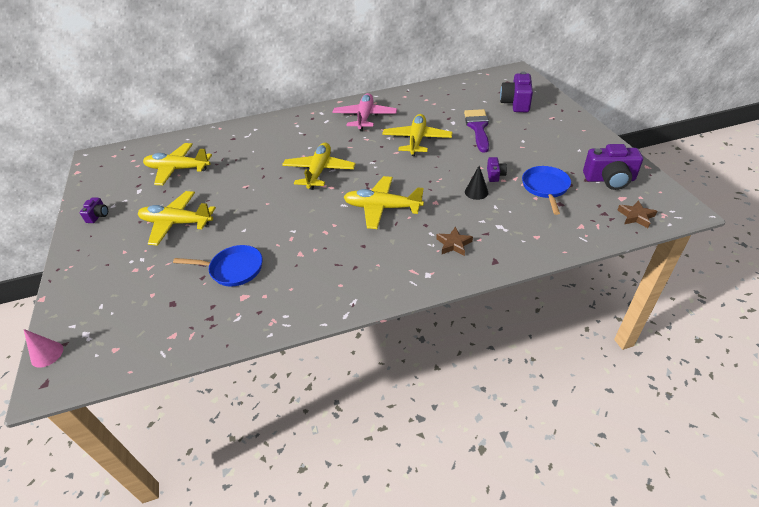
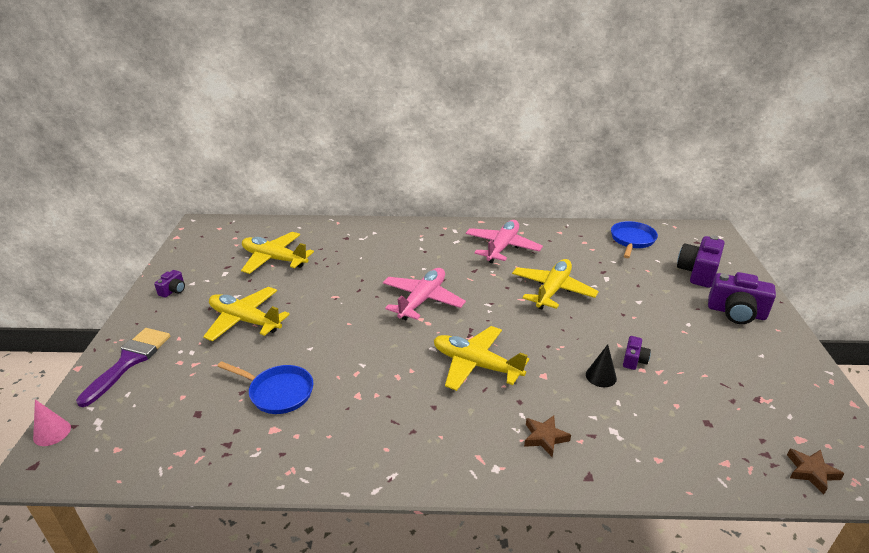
camera: 15 degrees right, 10 degrees down
(319, 171) = (422, 300): yellow plane -> pink plane
(478, 128) = (635, 293): purple brush -> purple brush (129, 361)
(545, 188) = (695, 395): blue pan -> blue pan (632, 240)
(609, 179) = (791, 408): purple camera -> purple camera (736, 312)

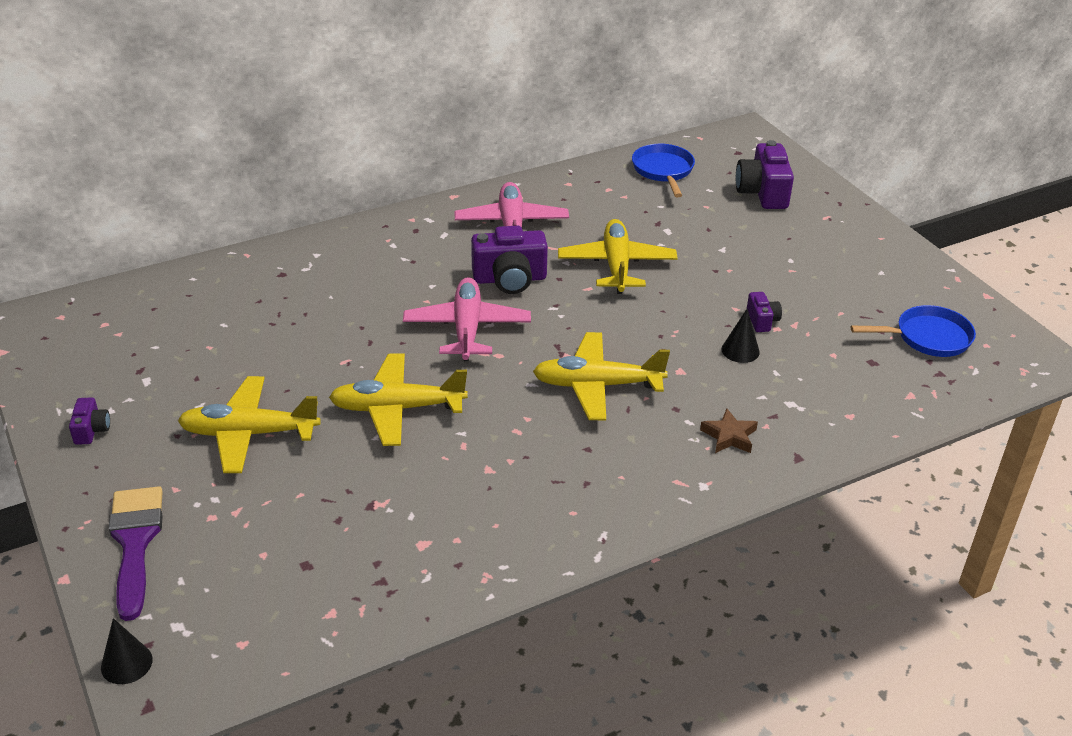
camera: 30 degrees left, 5 degrees up
(52, 432) = (126, 663): pink cone -> black cone
(274, 259) = (203, 337): yellow plane -> yellow plane (397, 408)
(278, 392) = (386, 502): blue pan -> blue pan (928, 337)
(736, 312) = (830, 231): purple camera -> purple camera (510, 279)
(811, 472) = (985, 376): brown star -> none

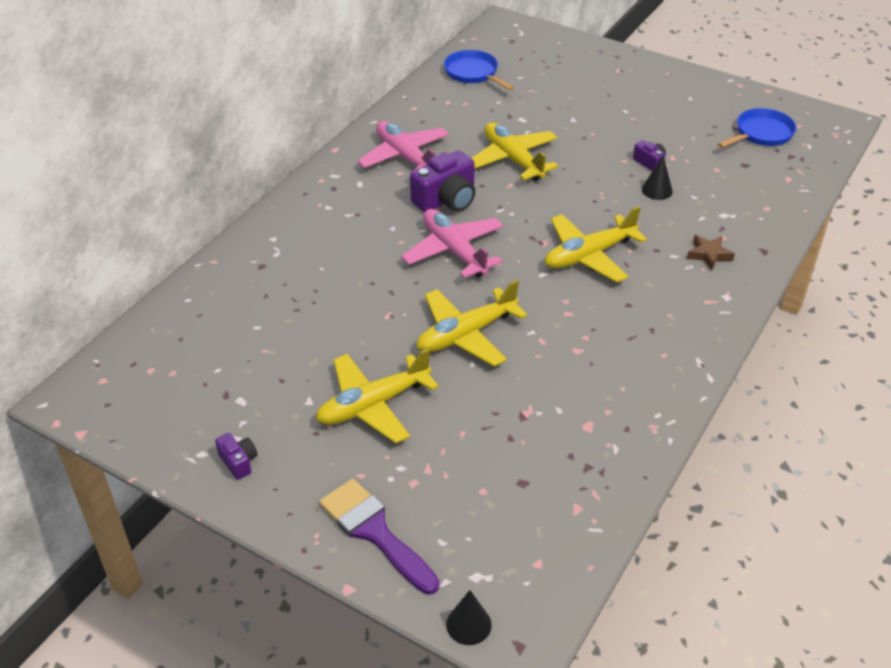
camera: 30 degrees left, 5 degrees up
(763, 193) = (559, 66): purple camera -> none

